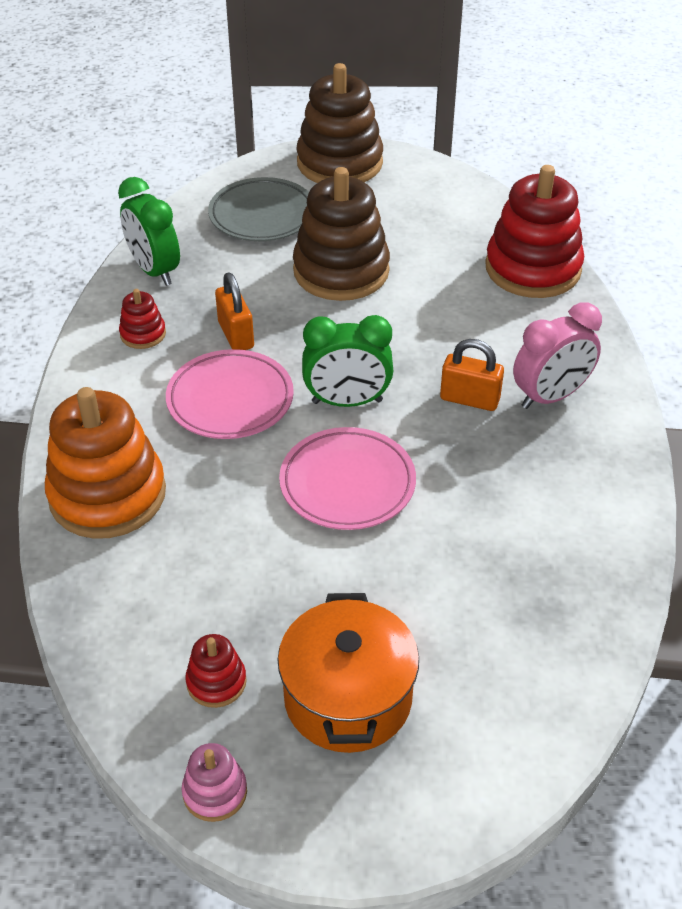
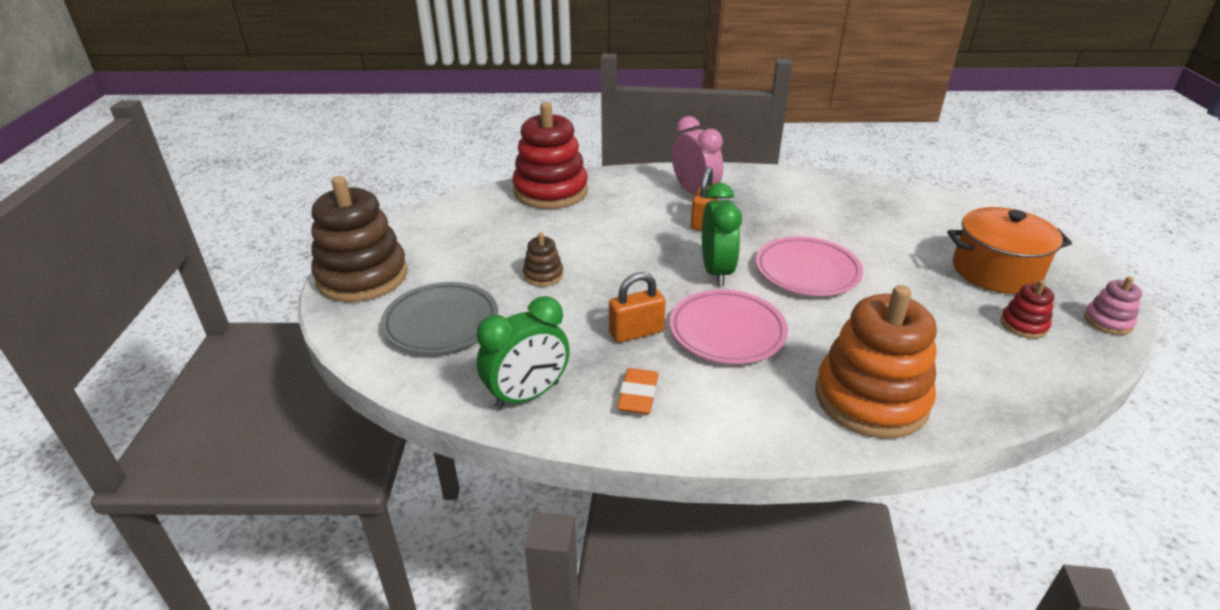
camera: 90 degrees left, 10 degrees down
(143, 334) = (638, 395): red stacking toy -> orange eraser
(341, 271) = (543, 275): brown stacking toy -> brown stacking toy, size x0.45

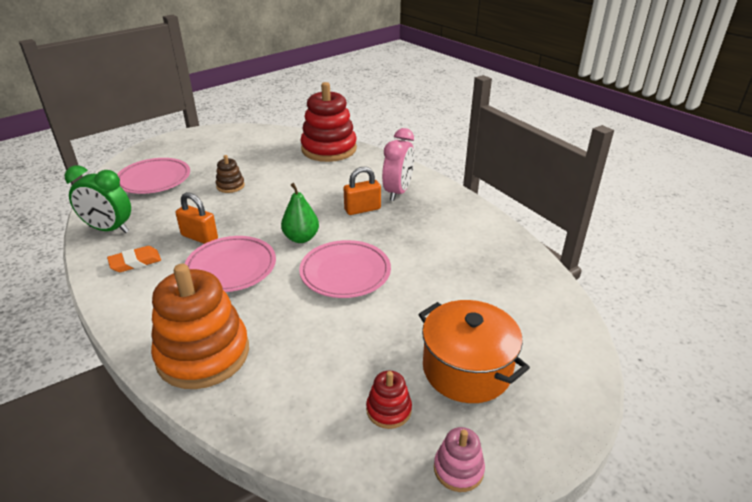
camera: 50 degrees right, 0 degrees up
(362, 276) = (176, 143): brown stacking toy -> none
(441, 323) = (154, 180): grey plate -> pink plate
(716, 272) = (301, 238): green clock -> green pear

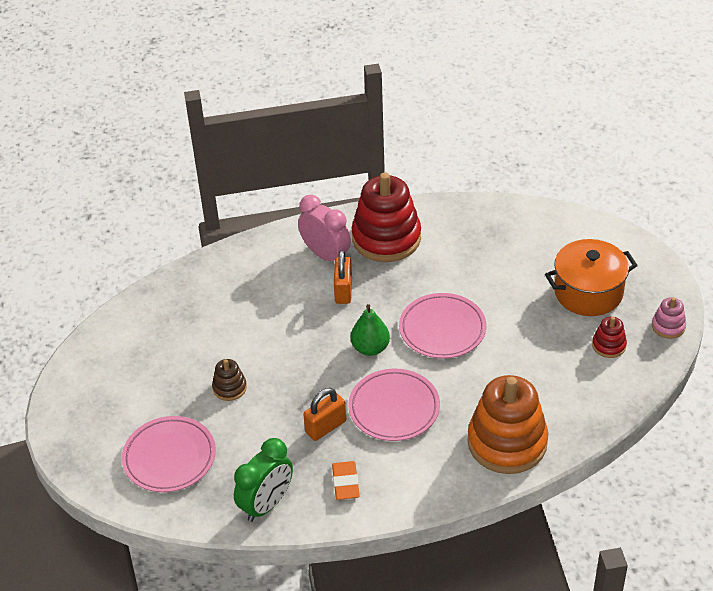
camera: 65 degrees left, 10 degrees up
(329, 149) = (193, 284): red stacking toy -> red stacking toy (386, 238)

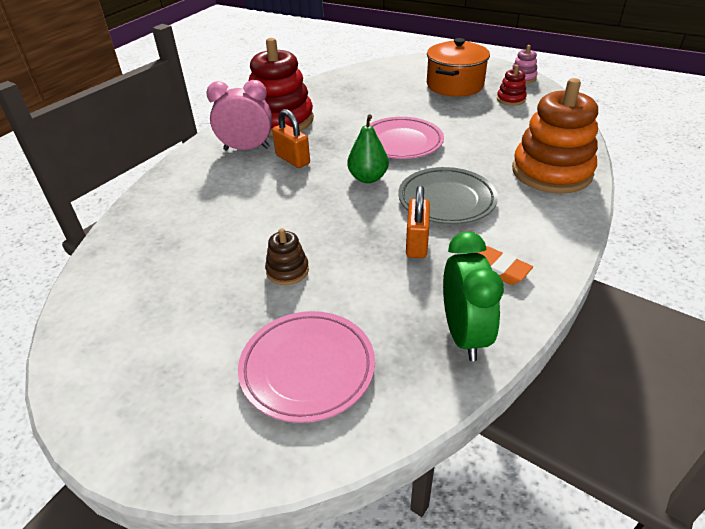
camera: 45 degrees left, 5 degrees down
(394, 408) = (446, 200): pink plate -> grey plate

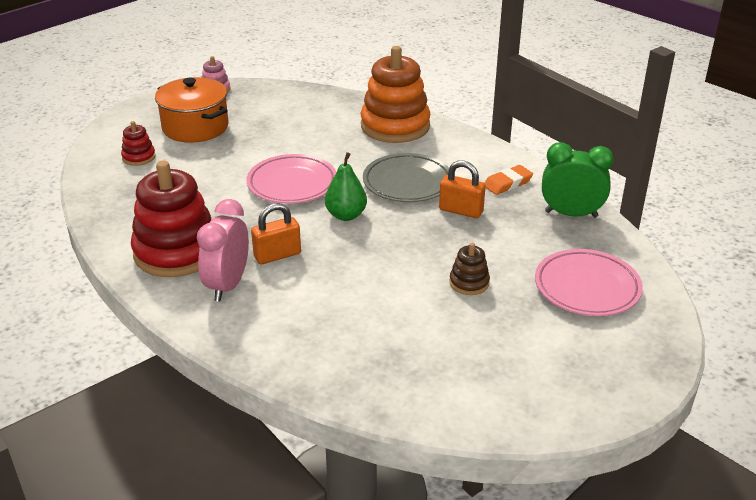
camera: 75 degrees left, 5 degrees down
(510, 99) = (255, 107): red stacking toy -> red stacking toy (139, 157)

